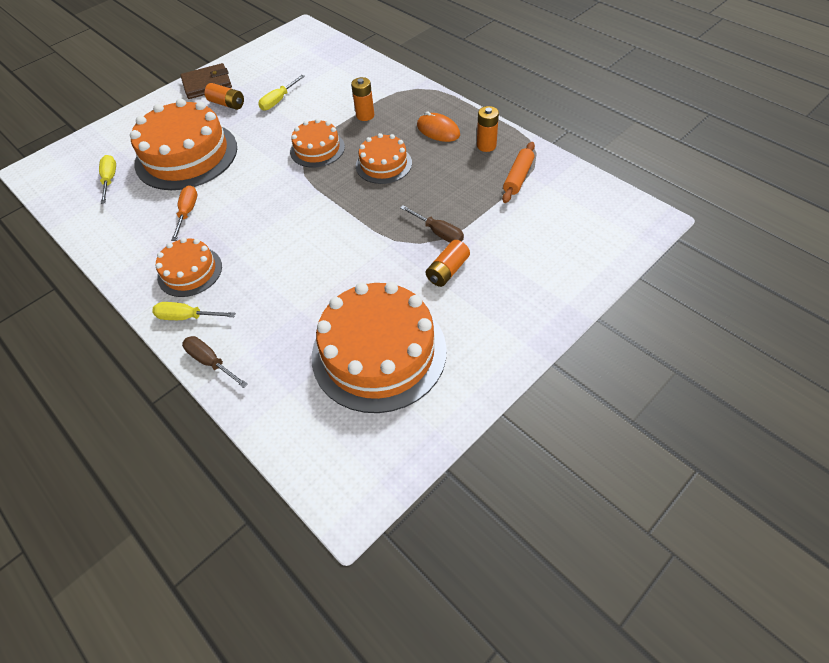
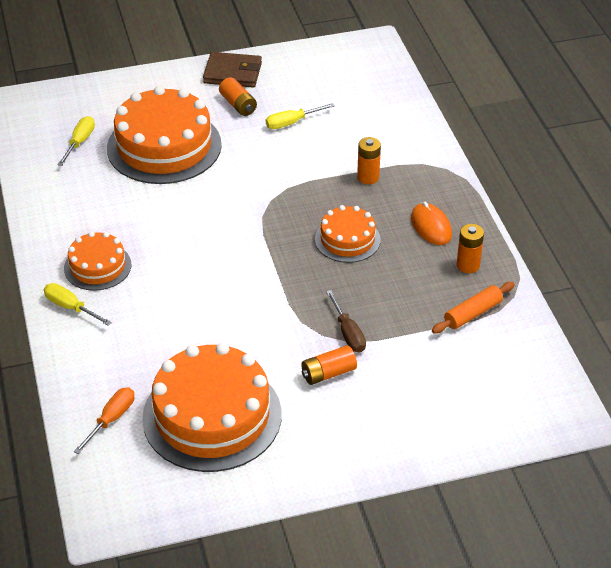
camera: 25 degrees right, 10 degrees down
(187, 213) = (129, 207): orange screwdriver -> orange screwdriver (111, 419)
(211, 362) = (67, 356): brown screwdriver -> none
(317, 149) = (293, 194): orange cake -> none

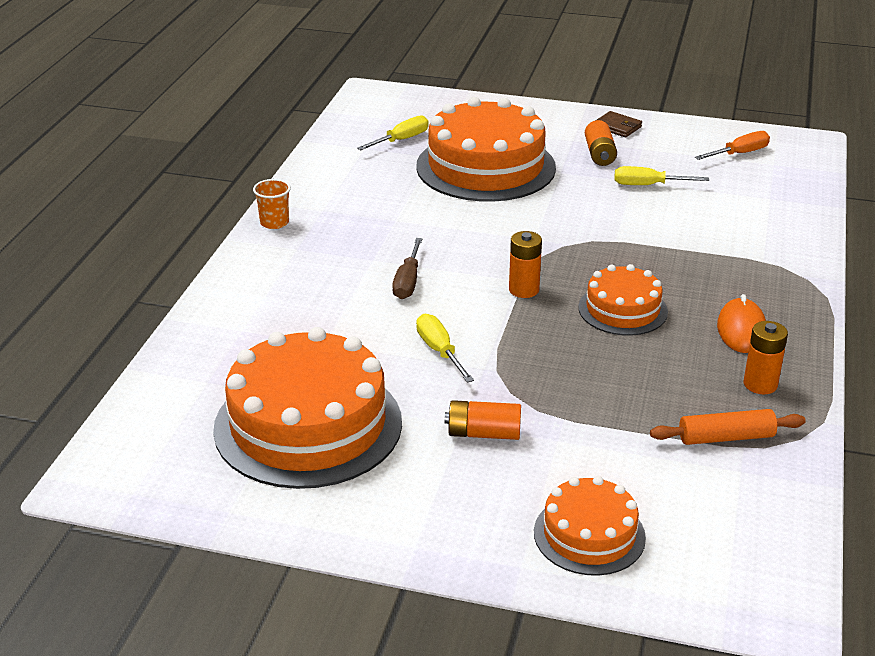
camera: 30 degrees right, 10 degrees down
(46, 258) = (274, 223): none -> orange cup
(71, 307) = (256, 272): yellow screwdriver -> yellow screwdriver (439, 351)
(97, 266) = (318, 246): orange cake -> orange cake (589, 534)
(111, 419) = (197, 387): orange screwdriver -> orange screwdriver (739, 154)
(232, 73) = (617, 127): brown wallet -> brown wallet, size x0.60
(348, 333) = (544, 401): brown screwdriver -> brown screwdriver (408, 281)
(368, 177) = (699, 259): orange battery -> orange battery (524, 290)

